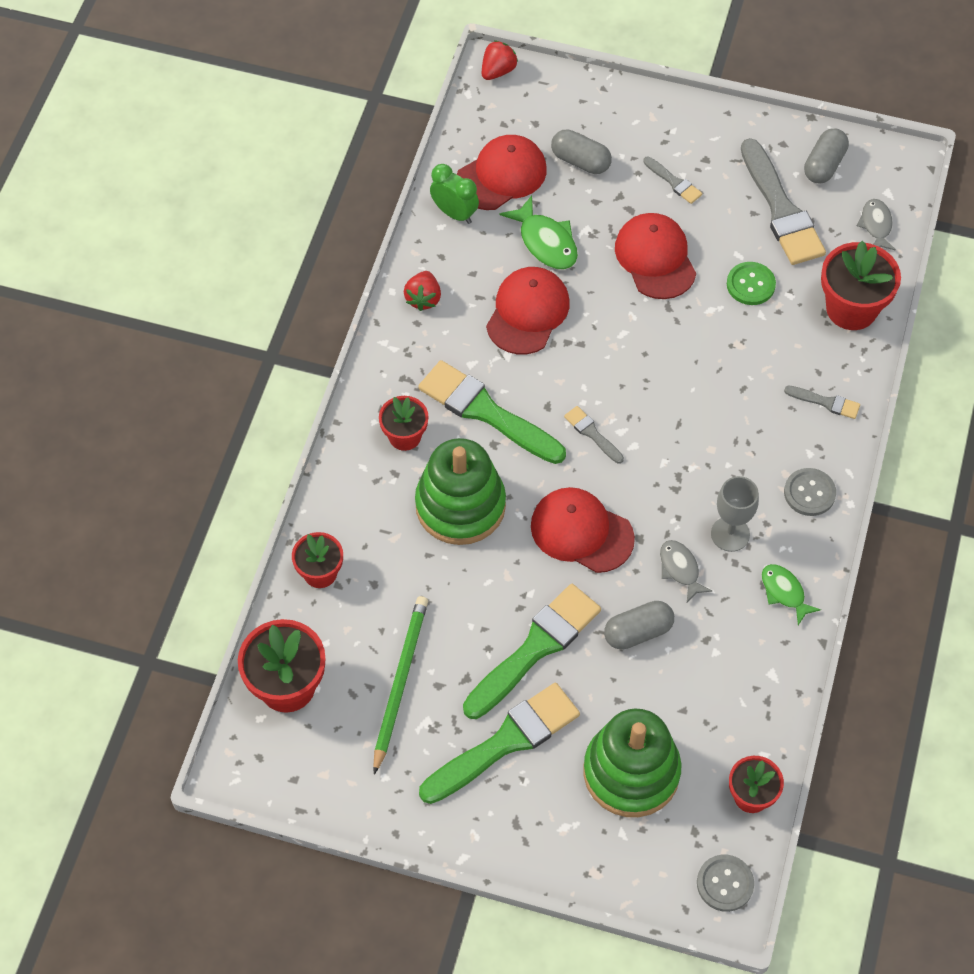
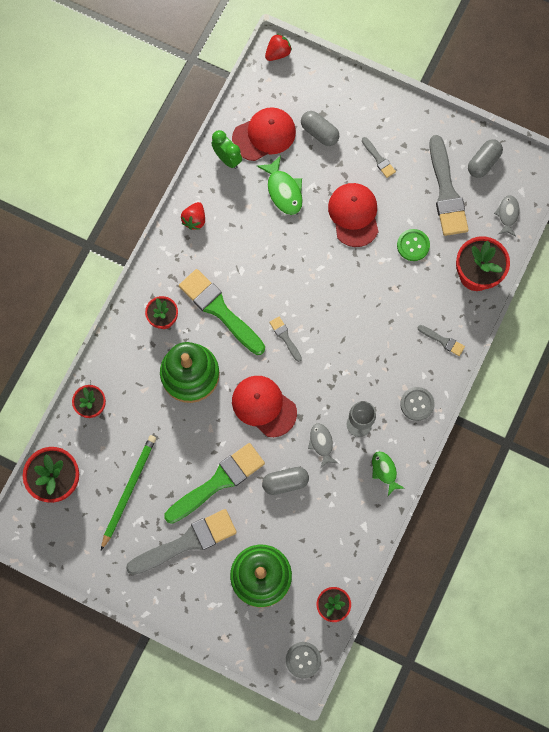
camera: 10 degrees right, 15 degrees up
(505, 742) = (186, 542): green brush -> grey brush
(527, 312) = (261, 241): red cap -> none

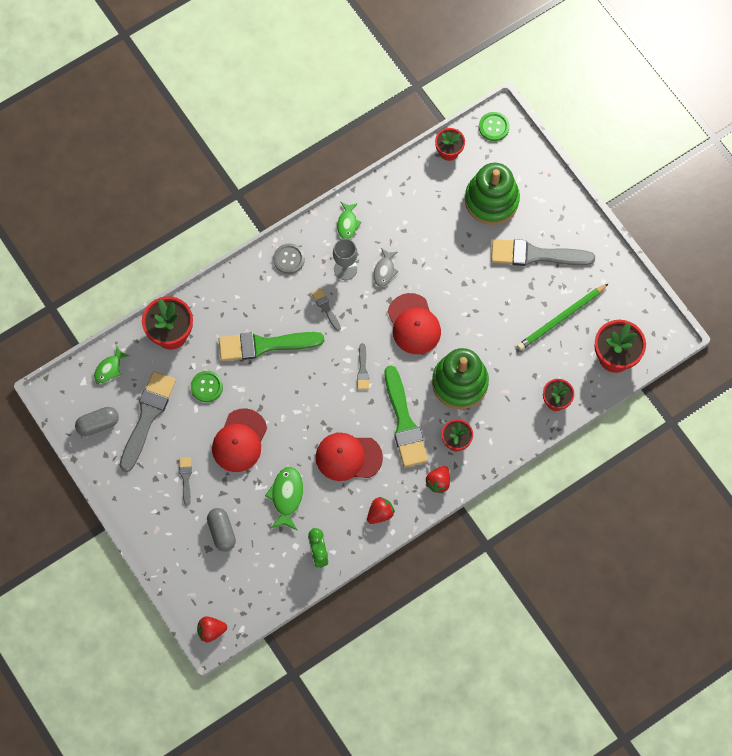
camera: 150 degrees left, 5 degrees down
(159, 274) = (438, 482): none -> red strawberry
(218, 482) = (485, 286): green brush -> green brush (264, 345)
(264, 135) = (272, 558): red cap -> red cap (348, 457)
(285, 482) = (431, 257): grey capsule -> none
(303, 660) = (494, 127): grey button -> green button
(443, 341) = (235, 296): grey brush -> grey brush (326, 308)
(507, 214) = (109, 368): grey fish -> green fish

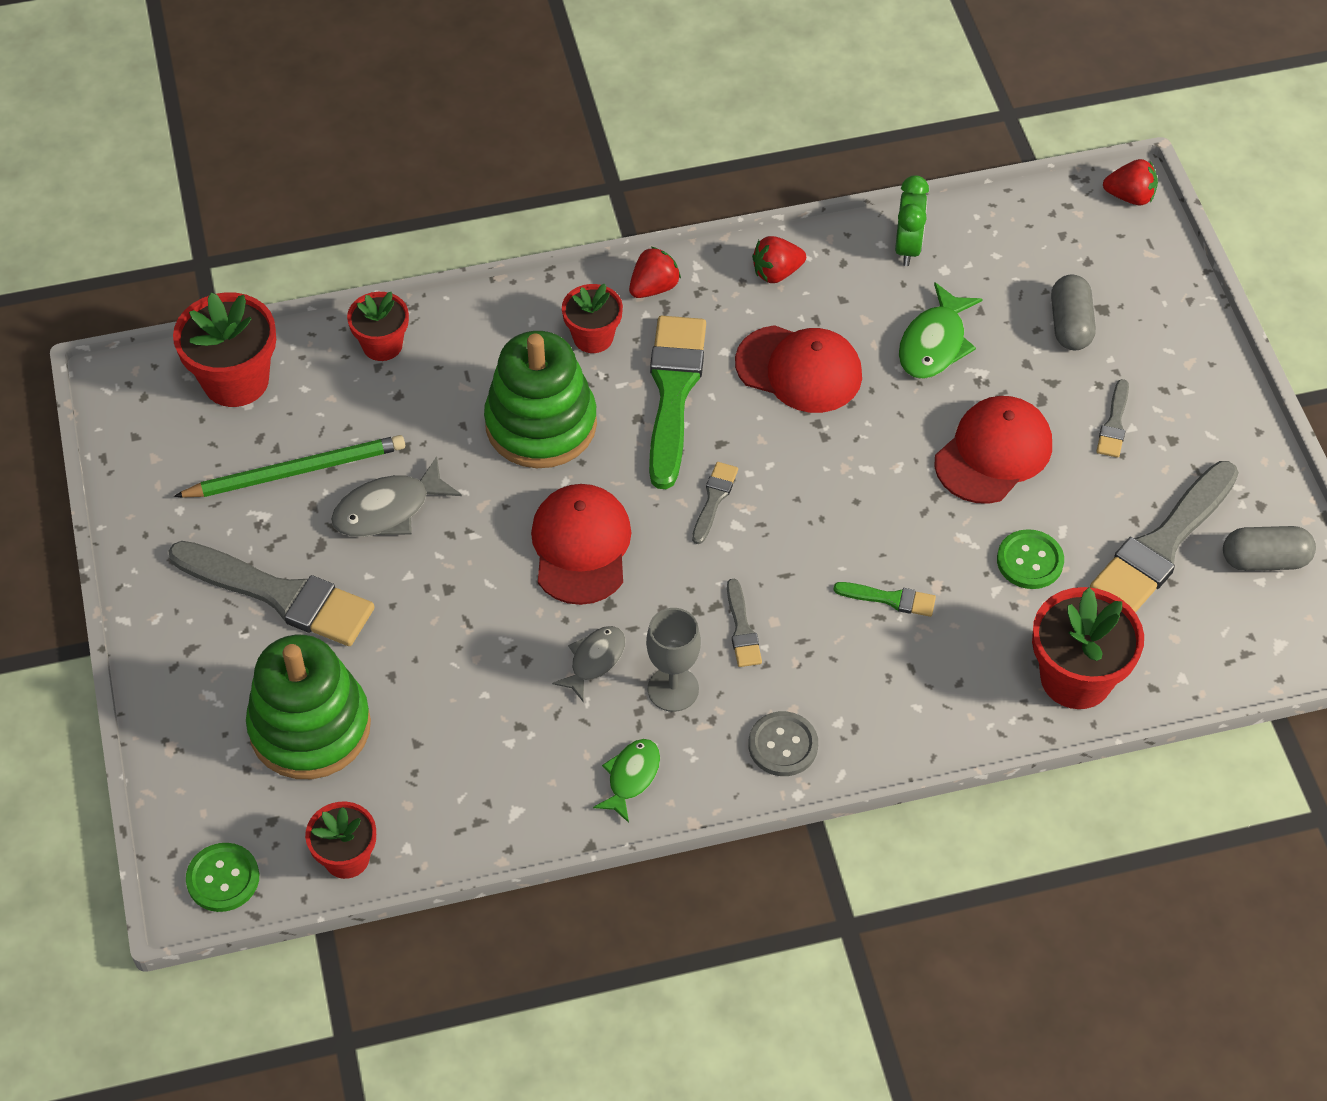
camera: 160 degrees left, 15 degrees down
(109, 368) = (1220, 652): green fish -> none
(264, 345) = (890, 599): green brush -> green brush, size x0.46
(509, 313) = (388, 510): none -> grey fish

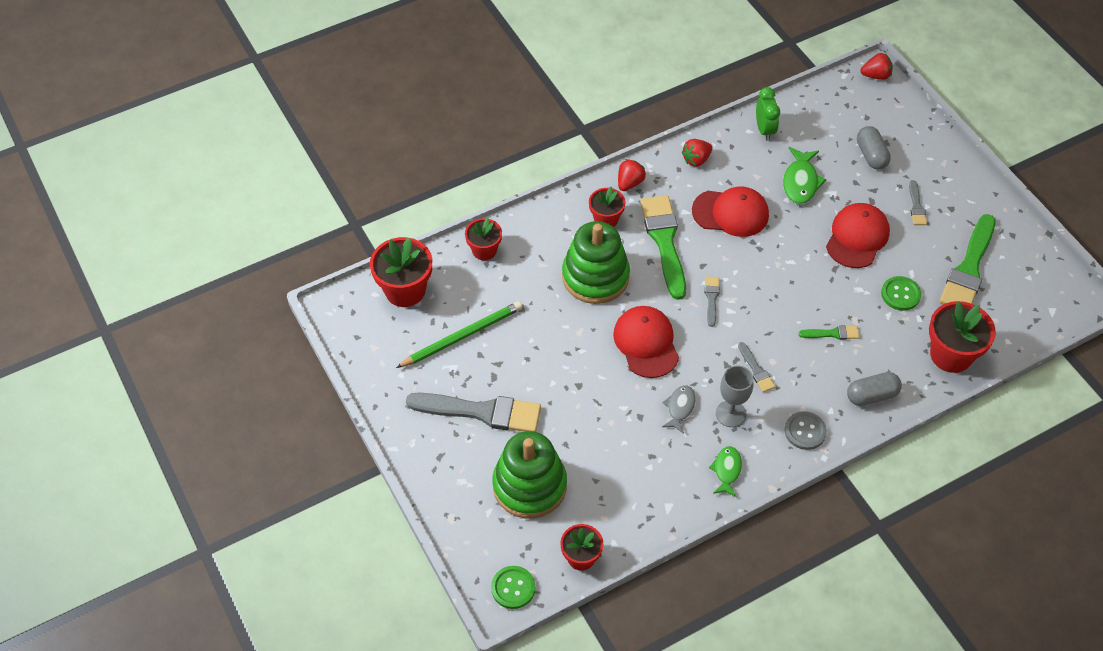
camera: 15 degrees left, 0 degrees up
(388, 510) = (526, 347): grey fish -> none
(1162, 544) = (968, 269): grey brush -> green brush
(1264, 560) = (1026, 265): grey capsule -> grey capsule (871, 395)

